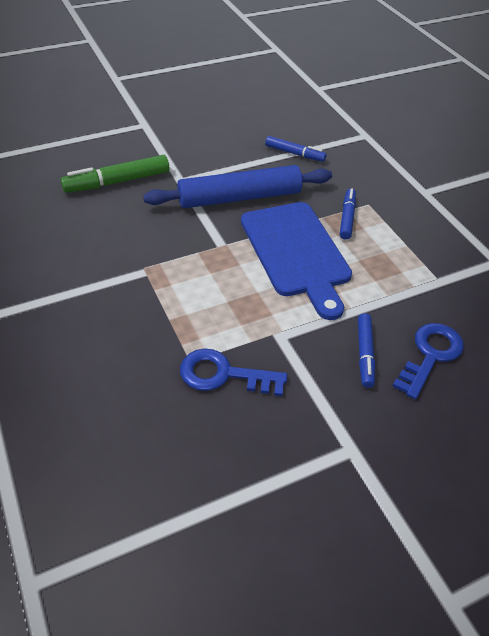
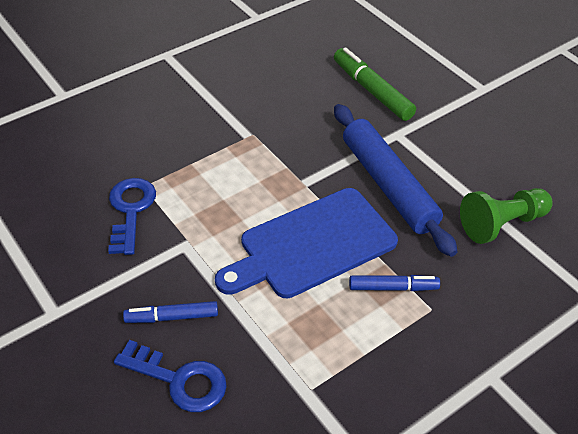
camera: 80 degrees right, 0 degrees up
(294, 153) = (501, 224): blue marker -> green pawn

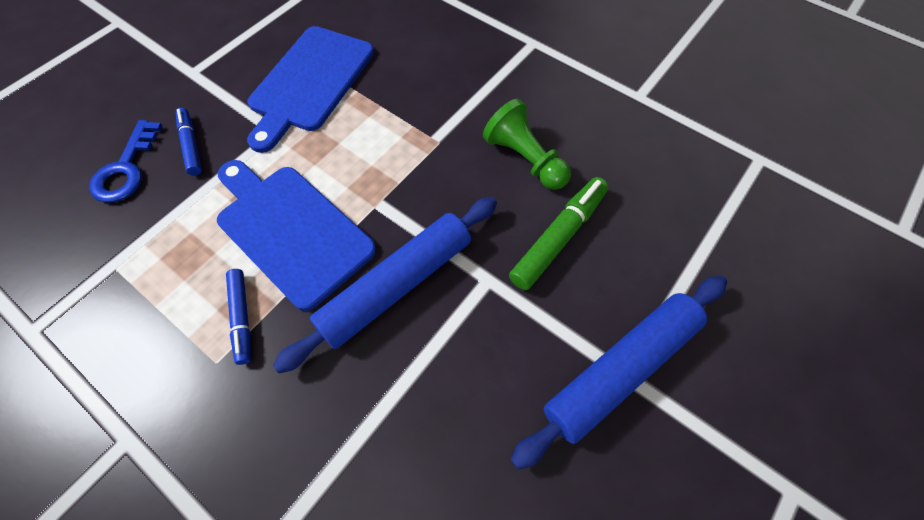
camera: 75 degrees right, 15 degrees up
(131, 210) = (310, 82): blue key -> blue cutting board
(479, 90) = (620, 369): none -> blue rolling pin
(501, 224) = (360, 429): green pawn -> green pawn (525, 159)

